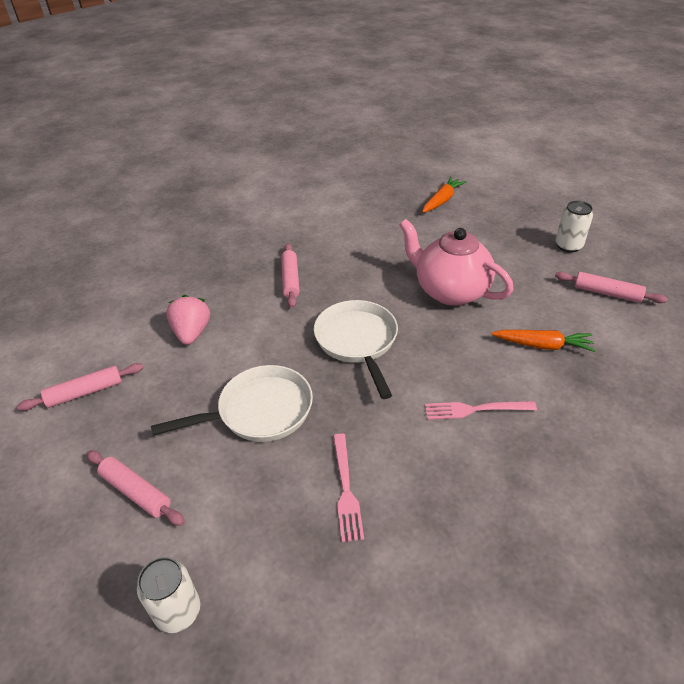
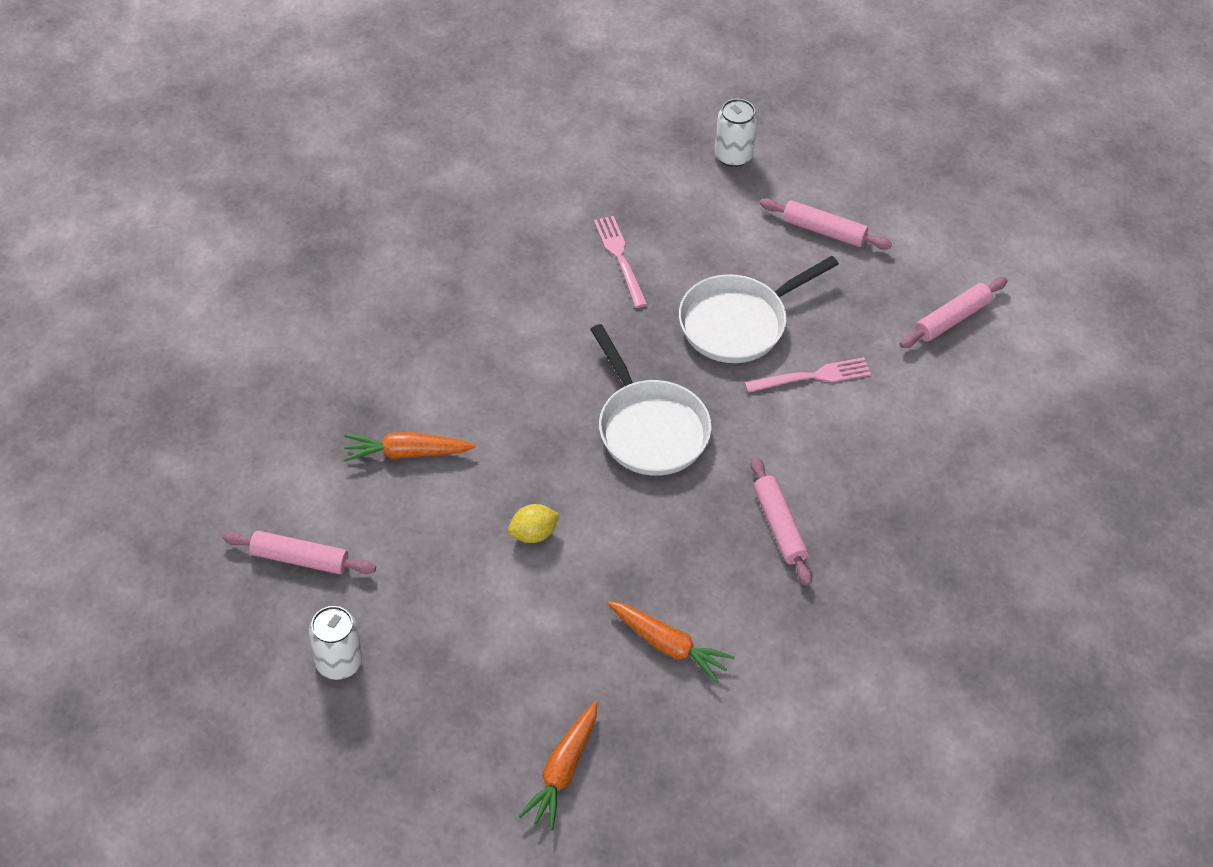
camera: 165 degrees right, 10 degrees up
(192, 333) = (874, 414): pink strawberry -> none
(376, 236) = (668, 645): none -> orange carrot
(450, 291) = (533, 534): pink teapot -> yellow lemon
(474, 410) = (495, 355): pink fork -> pink fork (813, 376)

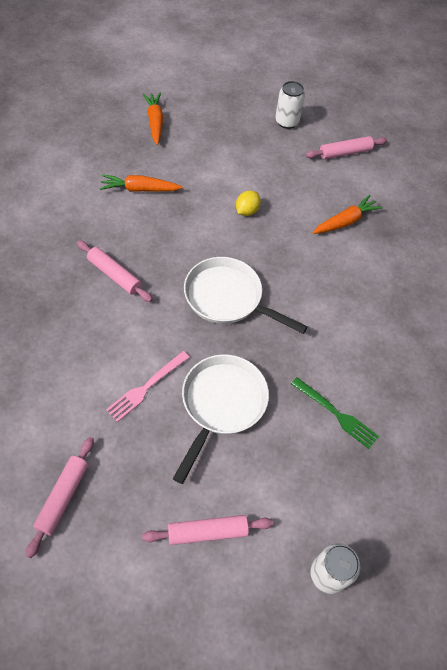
camera: 145 degrees right, 5 degrees up
(619, 257) = (337, 414): pink fork -> green fork

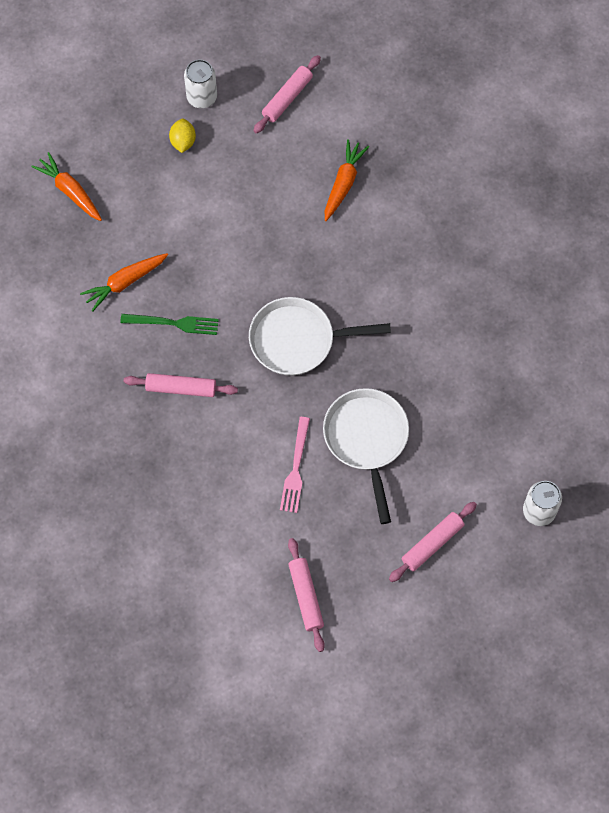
camera: 30 degrees left, 10 degrees up
(247, 211) = (244, 236): yellow lemon -> yellow lemon (183, 142)
(337, 414) = (464, 383): green fork -> green fork (174, 323)

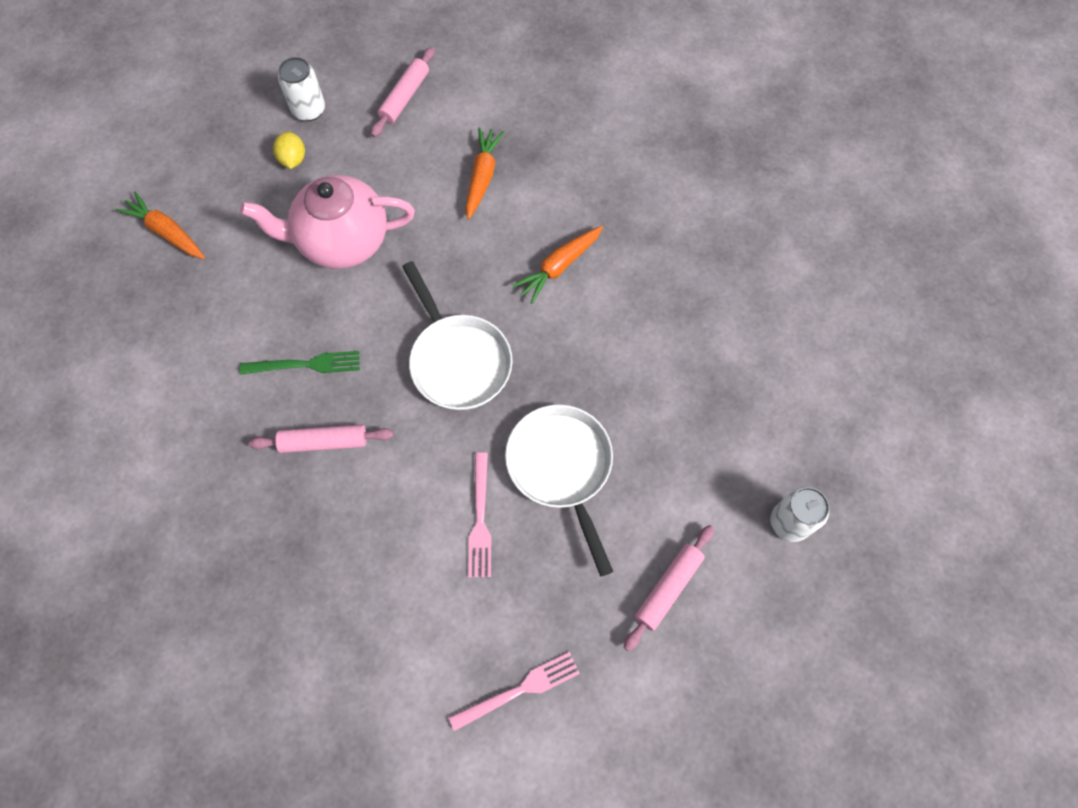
camera: 10 degrees left, 0 degrees up
(125, 282) = (241, 326): orange carrot -> orange carrot (559, 267)
(216, 222) = (342, 241): none -> pink teapot
(298, 340) = (458, 360): white pan -> white pan turned 105 degrees counterclockwise
(306, 596) = (520, 689): pink rolling pin -> pink fork

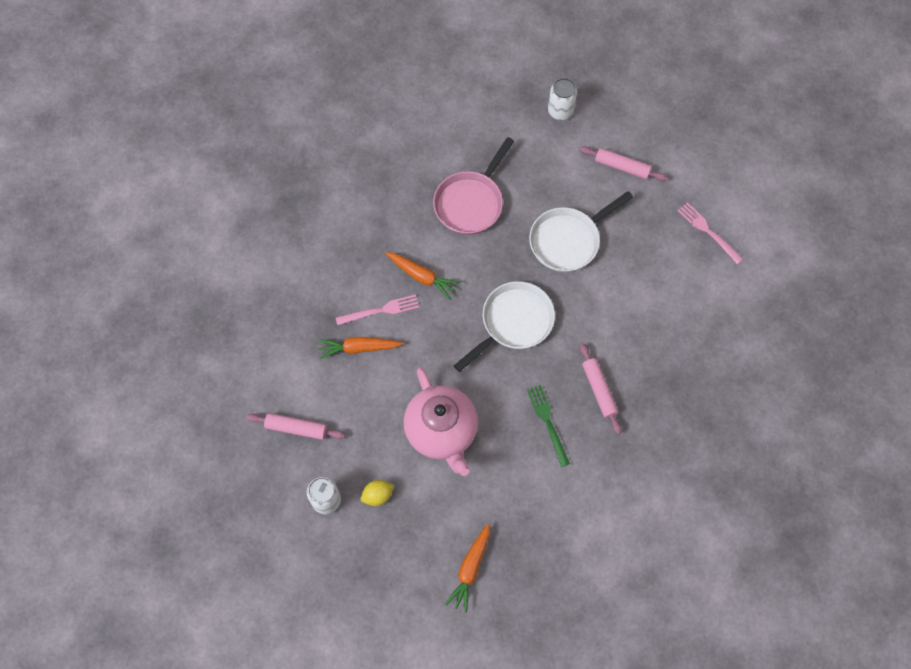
camera: 105 degrees left, 0 degrees up
(480, 520) = (618, 278): pink fork -> pink fork (381, 310)
(656, 353) = (470, 202): none -> pink pan

